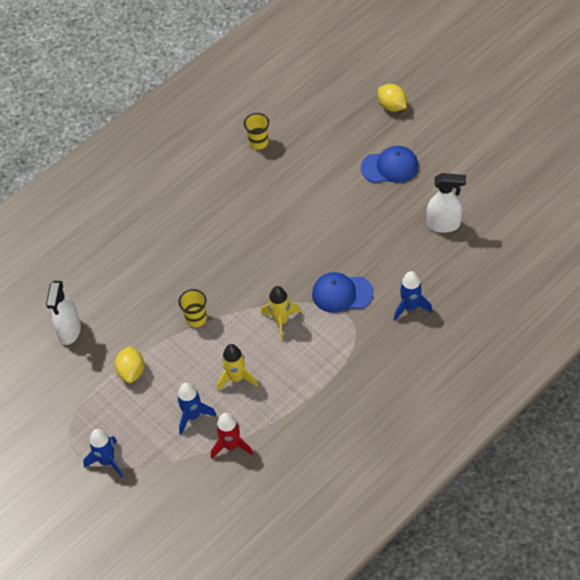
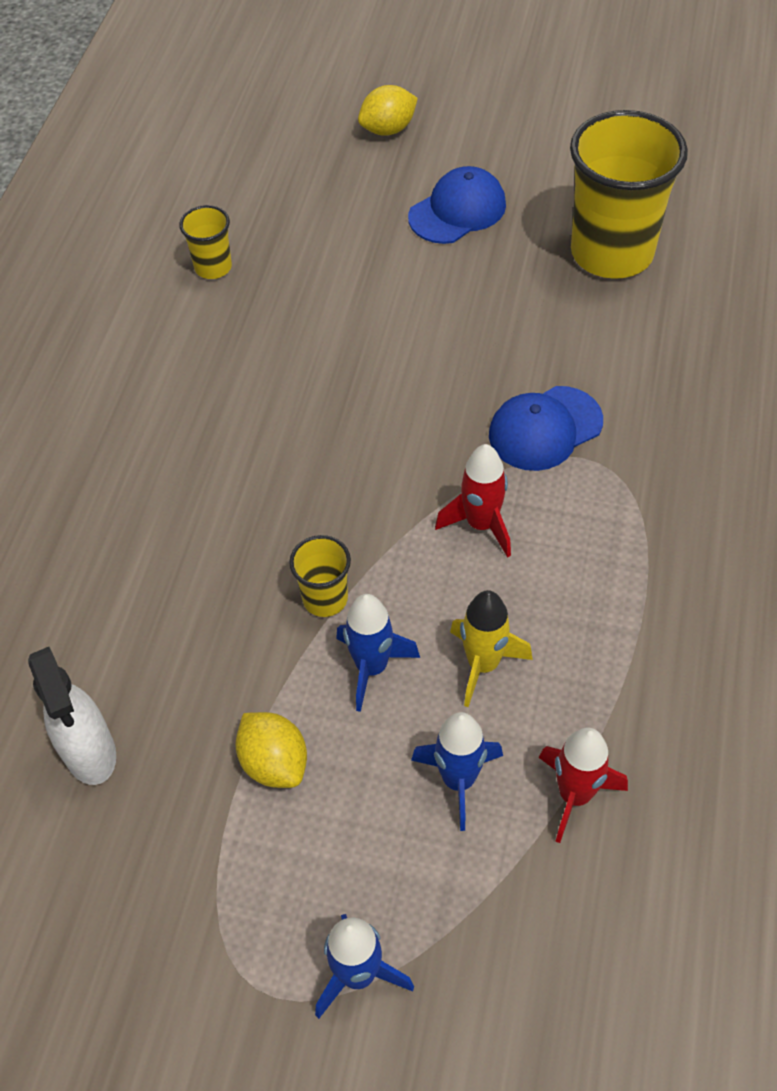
camera: 35 degrees left, 0 degrees up
(281, 321) = (481, 524): yellow rocket -> red rocket
(392, 106) = (388, 129): yellow lemon -> yellow lemon turned 45 degrees counterclockwise
(410, 307) = (671, 395): blue rocket -> blue rocket (371, 667)
(443, 224) = (611, 253): white spray bottle -> yellow cup

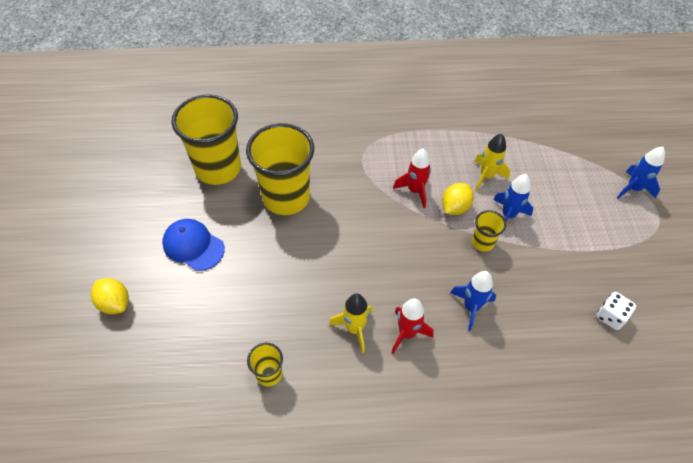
camera: 110 degrees left, 0 degrees up
(90, 753) = (610, 316): white spray bottle -> white dice
(237, 372) = (354, 328): none -> yellow rocket
(274, 762) = (571, 239): yellow lemon -> yellow lemon (455, 207)
(458, 780) = (541, 174): blue rocket -> blue rocket (471, 307)
(521, 331) = (286, 197): none -> yellow cup
(545, 428) = (349, 177): blue cap -> none
(574, 795) = (526, 138): red rocket -> red rocket (407, 333)

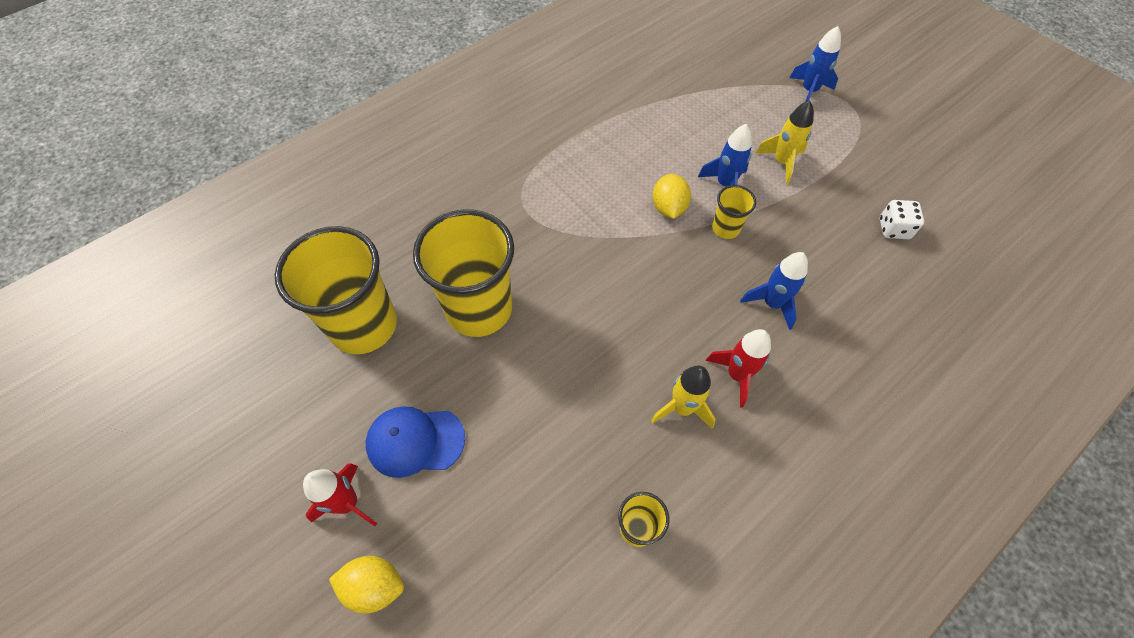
camera: 35 degrees left, 5 degrees up
(415, 191) = (614, 214): red rocket -> red rocket (348, 503)
(486, 176) = (671, 156): yellow rocket -> yellow rocket (782, 162)

